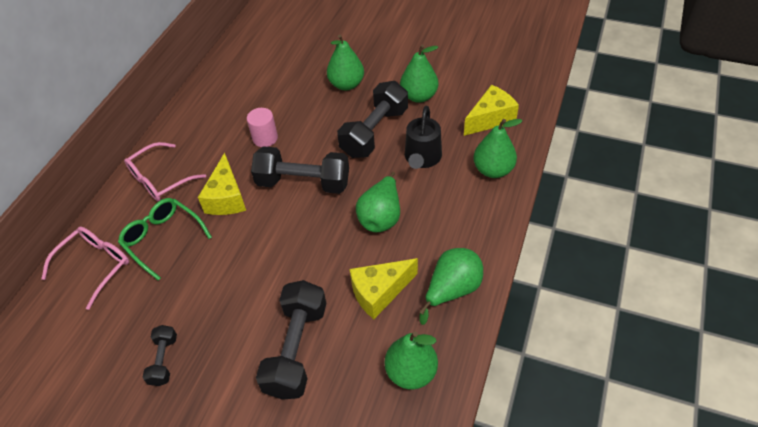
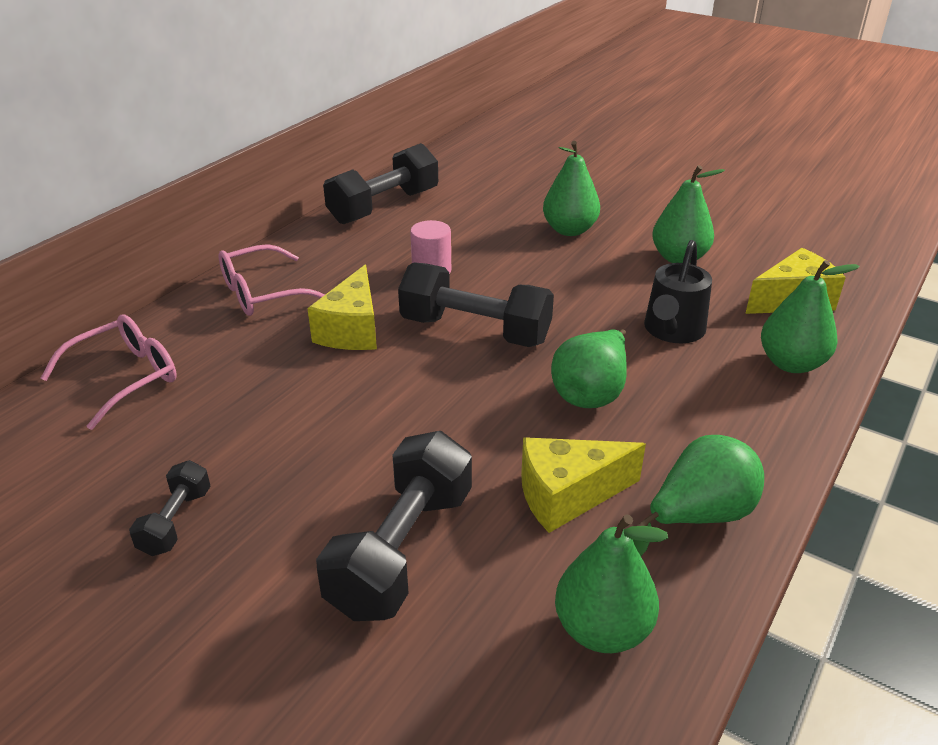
camera: 10 degrees right, 15 degrees down
(162, 239) = (238, 362): green glasses -> none
(374, 132) = (601, 289): black dumbbell -> black dumbbell (384, 206)

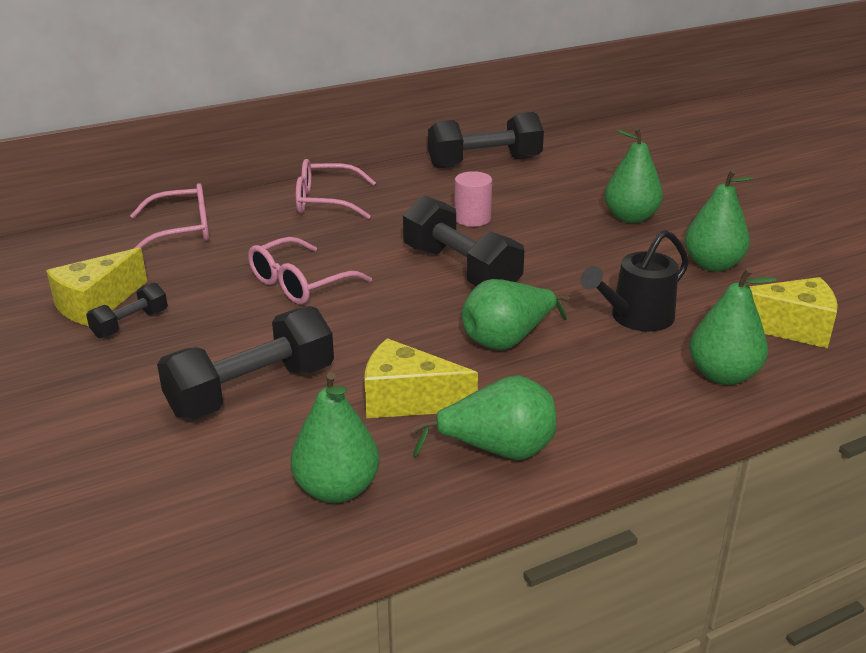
camera: 30 degrees right, 5 degrees down
(327, 400) = (299, 284): none -> pink glasses
(352, 330) = (365, 243): yellow cheese -> yellow cheese (96, 304)

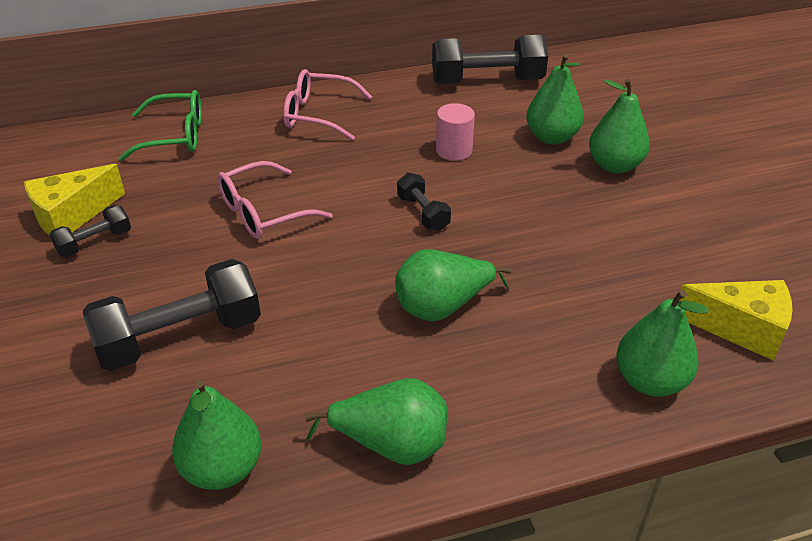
camera: 10 degrees right, 10 degrees up
(182, 230) = (175, 136): pink glasses -> green glasses
(407, 400) = (322, 369): yellow cheese -> none
(460, 270) = (423, 213): black dumbbell -> black dumbbell, size x0.51
(636, 318) = (581, 295): black watering can -> none
(712, 265) = (682, 236): green pear -> green pear (551, 137)

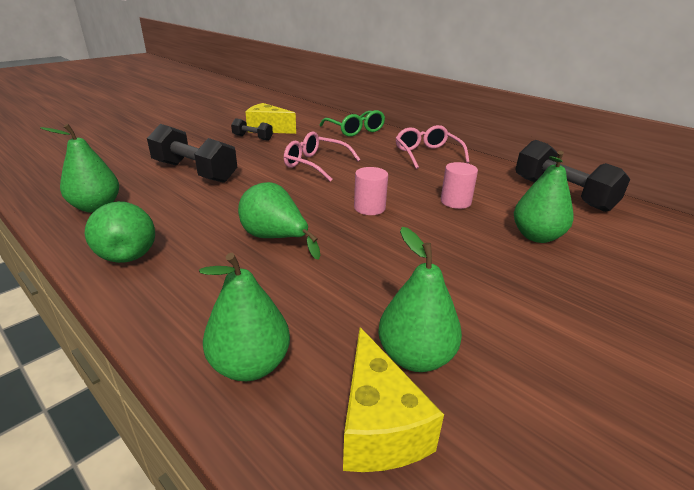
camera: 60 degrees right, 10 degrees down
(423, 213) = (369, 208): black dumbbell -> pink cylinder
(614, 165) = (547, 277): green pear -> green pear (415, 357)

